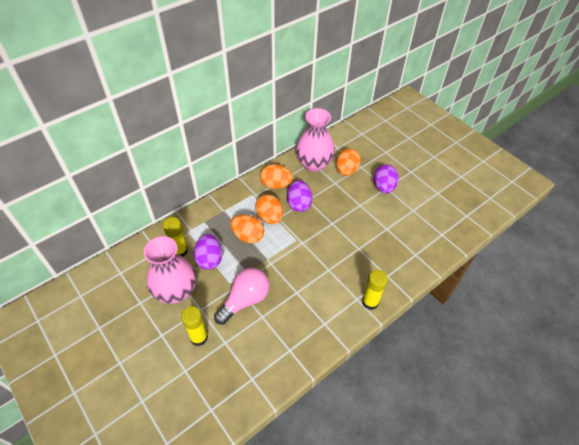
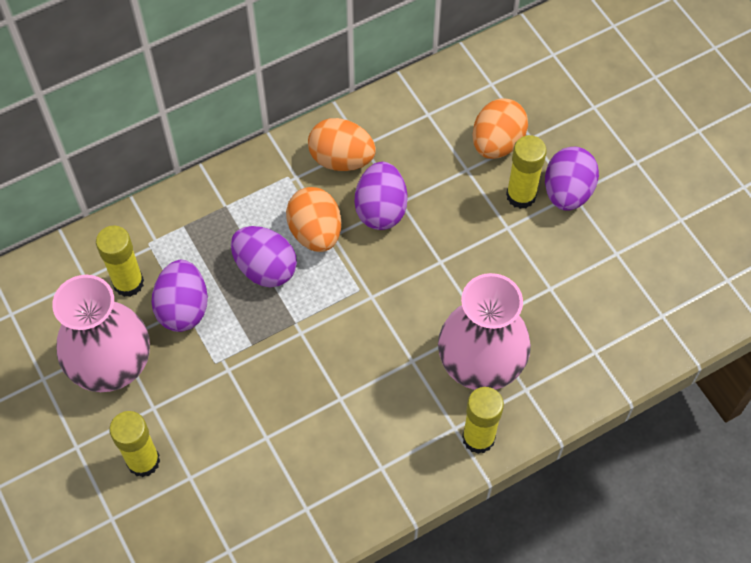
camera: 10 degrees right, 10 degrees up
(245, 300) = (239, 401): pink light bulb -> none
(248, 236) = (265, 268): orange egg -> purple egg
(314, 164) = (431, 118): pink vase -> pink vase (480, 363)
(363, 191) = (521, 195): none -> yellow glue stick

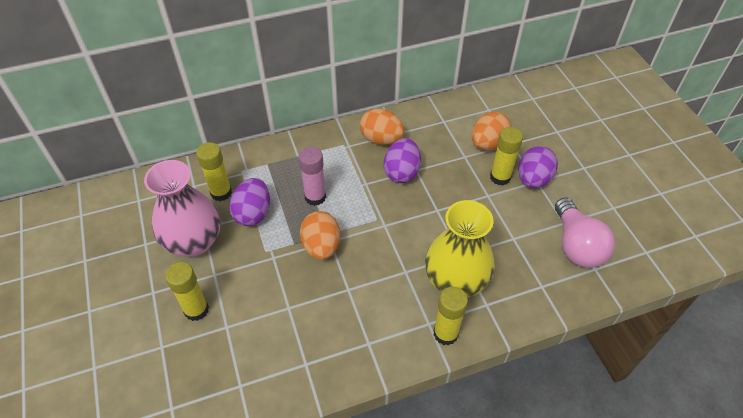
camera: 10 degrees right, 10 degrees down
(265, 268) = (315, 197): purple egg -> pink glue stick
(315, 232) = (354, 180): orange egg -> orange egg (321, 246)
(480, 363) = (455, 281): pink vase -> yellow vase
(634, 285) = (576, 245): none -> pink light bulb

